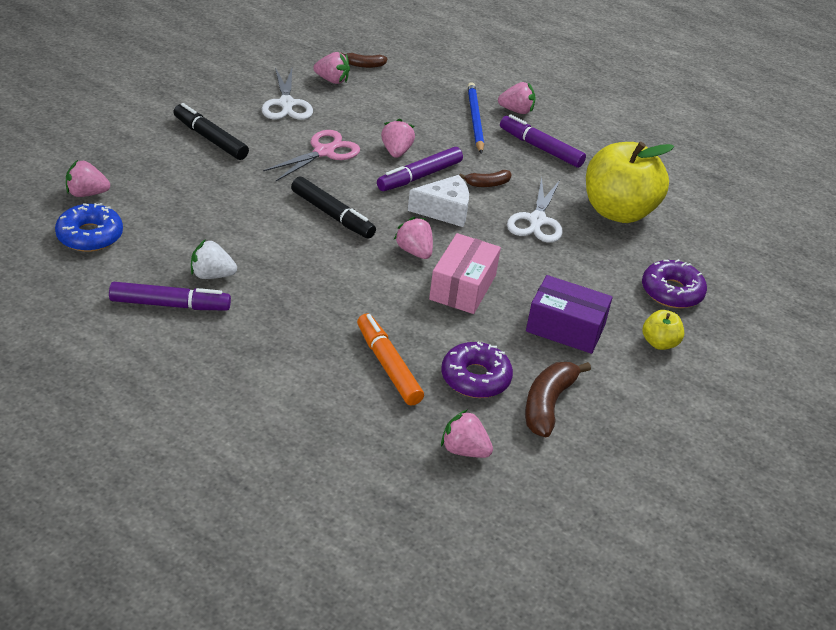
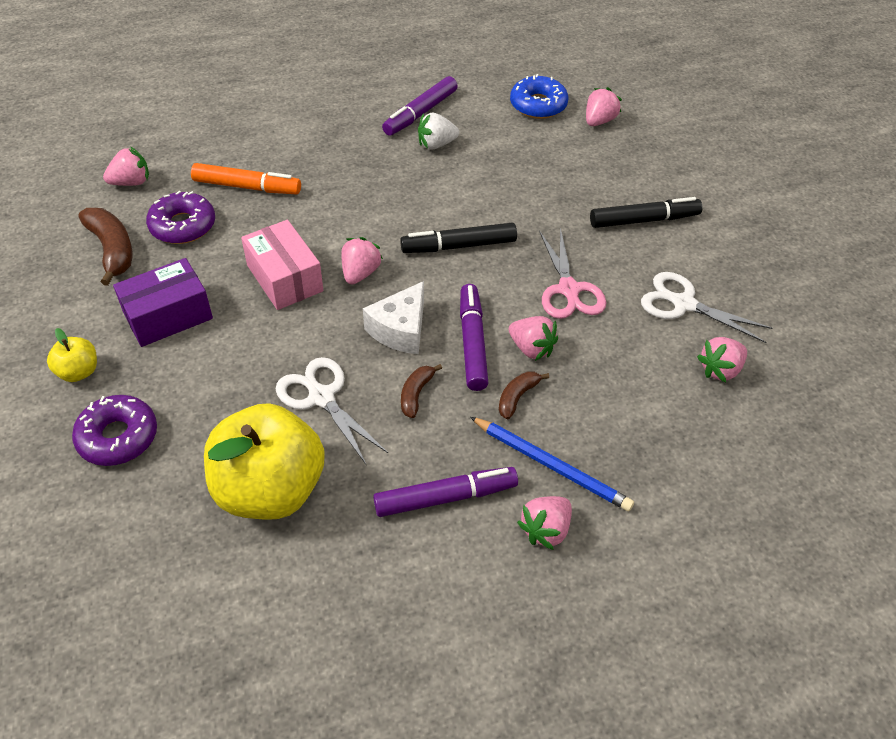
camera: 130 degrees right, 10 degrees up
(212, 275) = (436, 144): white strawberry -> white strawberry turned 150 degrees counterclockwise
(364, 65) = (747, 421): brown banana -> brown banana (517, 397)
(414, 251) = (360, 273): pink strawberry -> pink strawberry turned 75 degrees counterclockwise

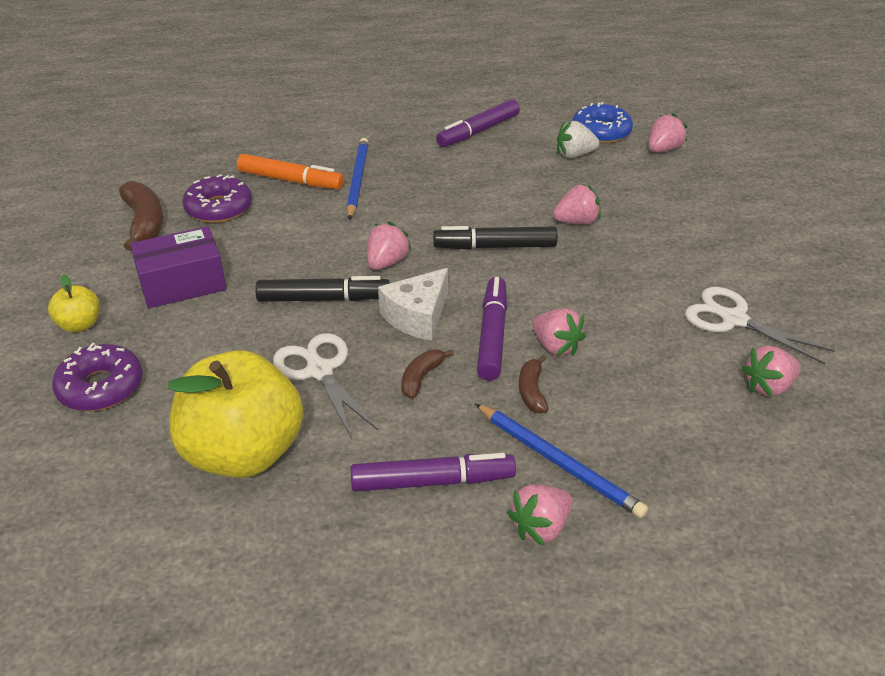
camera: 10 degrees right, 10 degrees down
(131, 182) = (179, 169): pink strawberry -> pink strawberry (576, 222)
(285, 278) = (308, 261): pink box -> none
(313, 181) = (357, 180): none -> blue pencil
(436, 144) = (489, 158): white strawberry -> white strawberry (574, 155)
(517, 397) = (532, 391): brown banana -> brown banana turned 45 degrees counterclockwise
(568, 289) = (606, 295): pink scissors -> none
(643, 220) = (699, 239): black marker -> black marker (323, 299)

